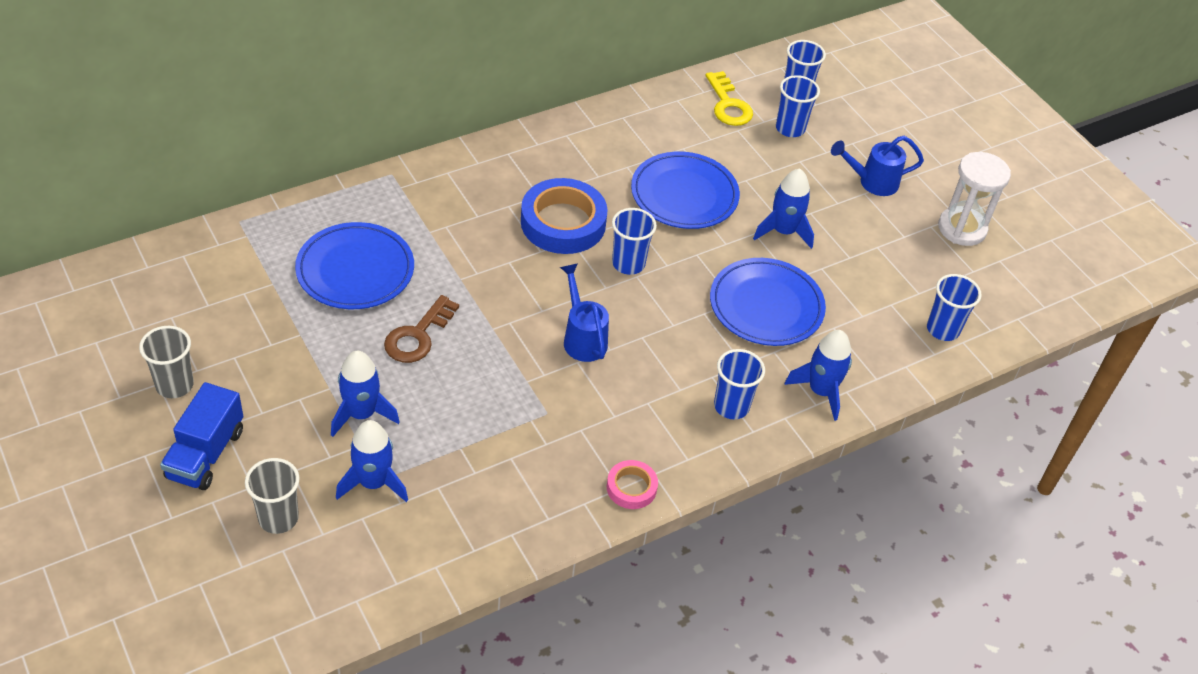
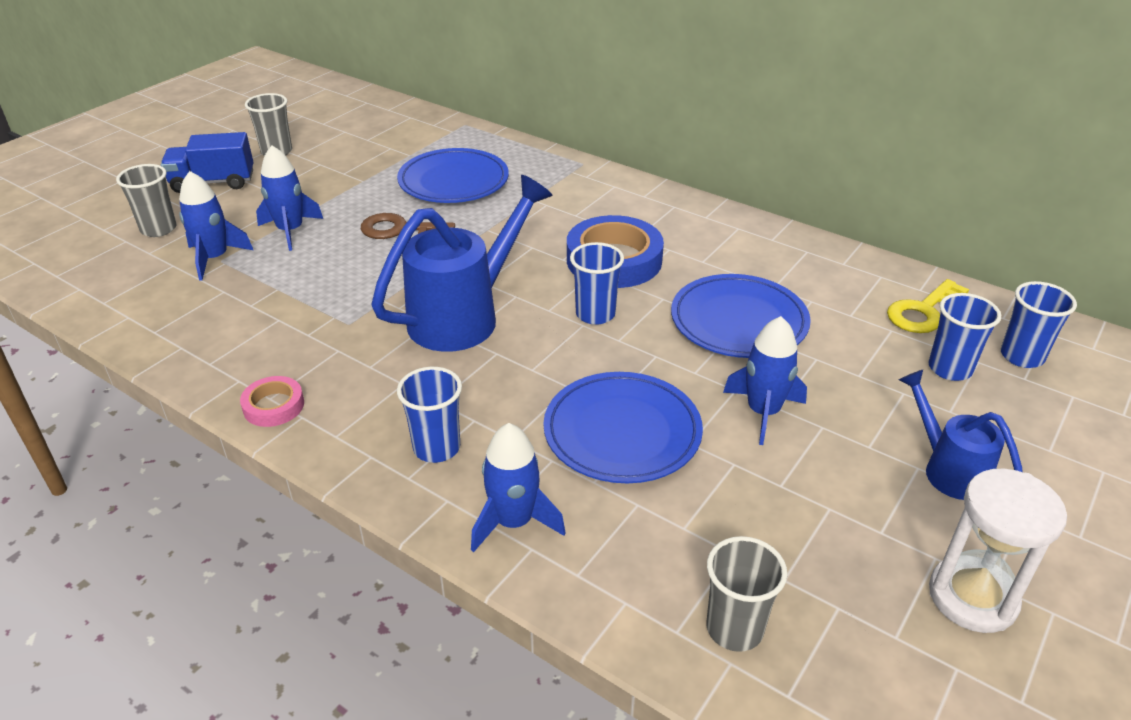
camera: 70 degrees right, 10 degrees down
(582, 337) = (465, 315): blue watering can -> blue watering can, size x1.76
(942, 329) = (734, 629): blue cup -> grey cup

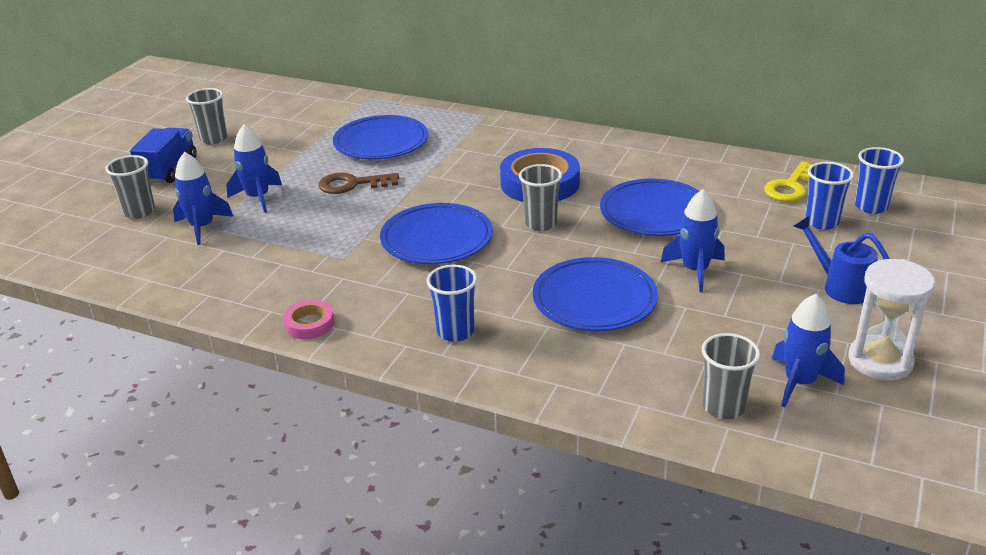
camera: 10 degrees left, 5 degrees down
(213, 182) = (169, 170): blue truck -> blue truck turned 120 degrees clockwise
(465, 315) = (436, 239): blue watering can -> blue plate
(513, 522) = (536, 369): blue rocket -> blue rocket (799, 382)
(595, 314) = (541, 223): blue cup -> grey cup

